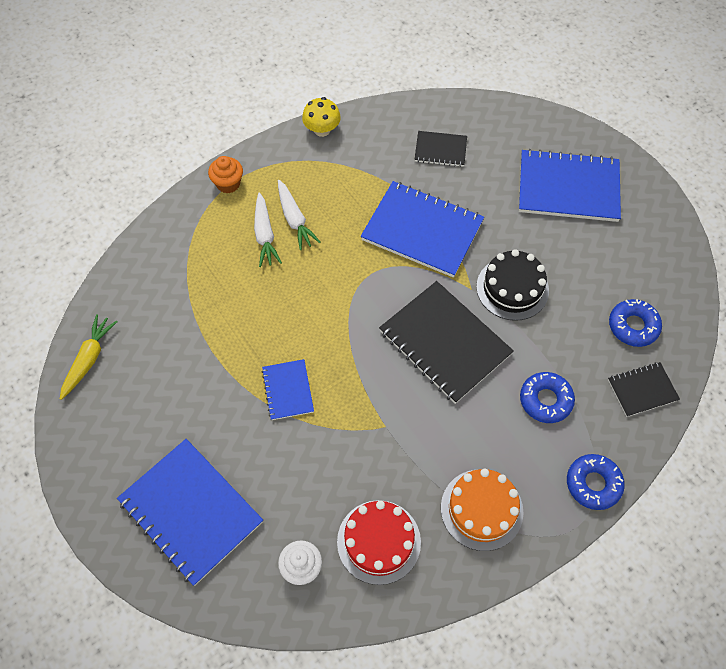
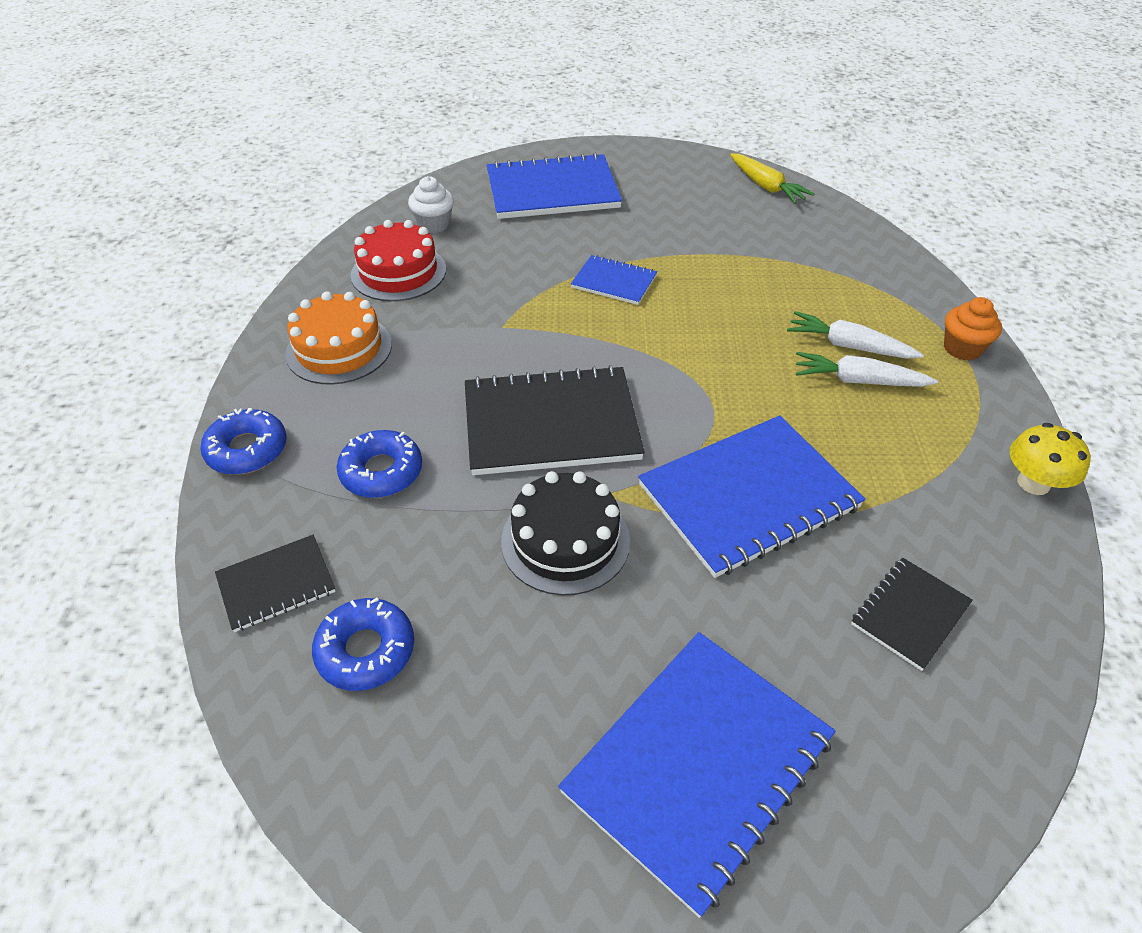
camera: 125 degrees right, 15 degrees down
(642, 390) = (276, 584): black notebook -> black notebook turned 45 degrees clockwise

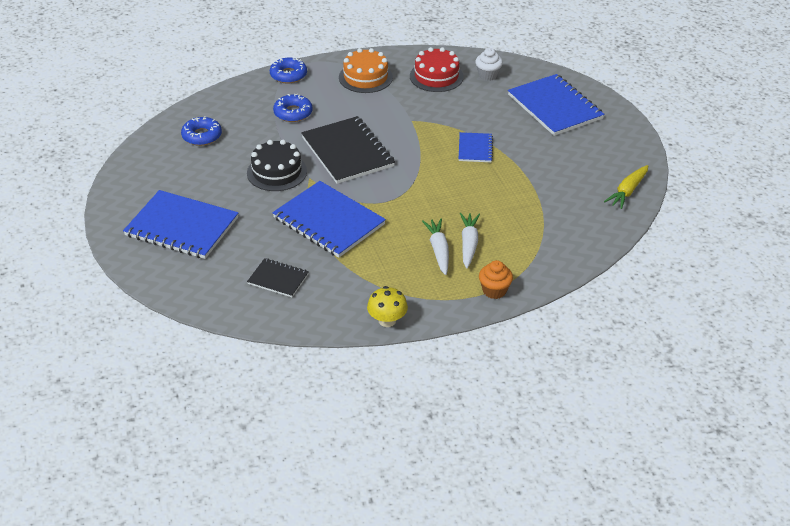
camera: 70 degrees right, 5 degrees down
(276, 584) = (223, 106): black notebook -> none

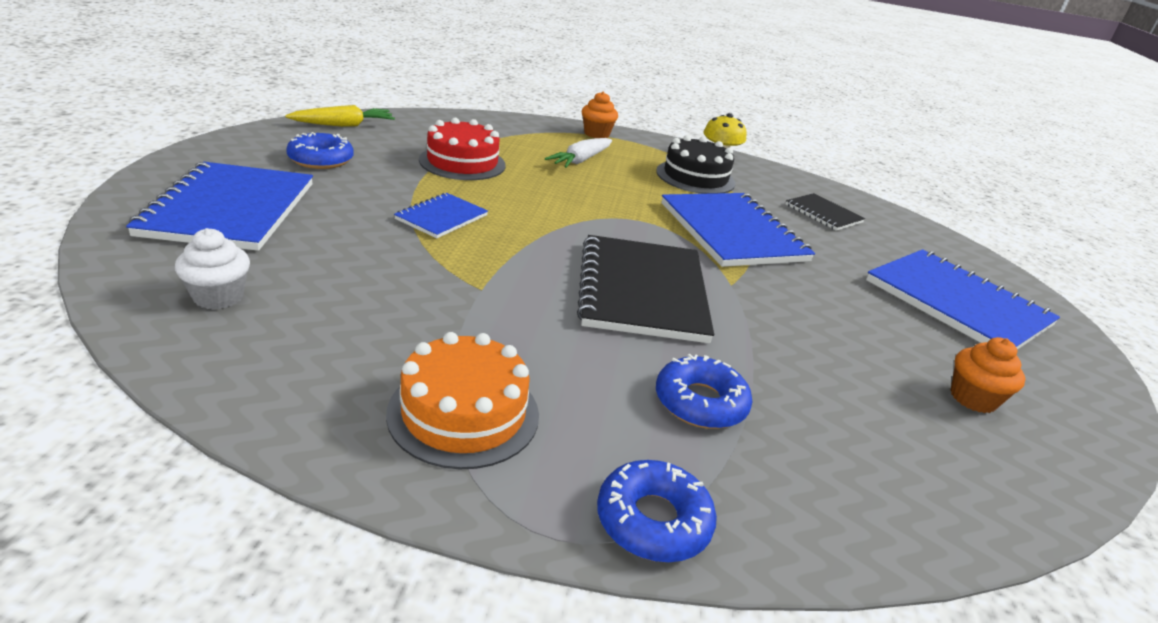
camera: 155 degrees left, 10 degrees down
(181, 163) = (973, 398): none -> orange cupcake
(202, 136) = (929, 439): blue donut -> blue donut (321, 159)
(277, 172) = (783, 312): black cake -> black cake (695, 177)
(436, 76) = (314, 341): red cake -> red cake (462, 162)
(438, 250) = (619, 168): white carrot -> none

